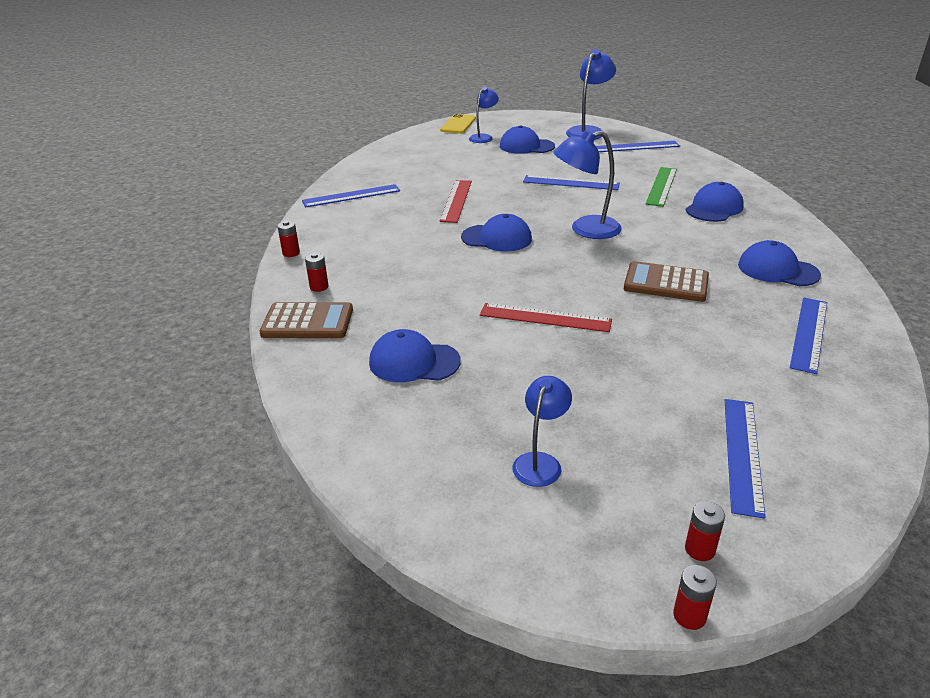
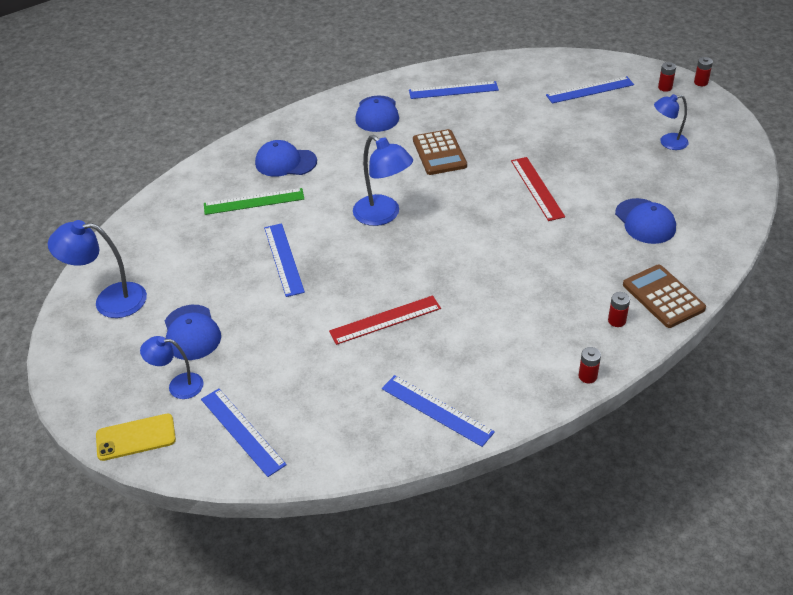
camera: 120 degrees left, 10 degrees up
(497, 238) = (442, 258): blue cap -> none
(636, 147) = (148, 247): blue ruler -> blue ruler (242, 431)

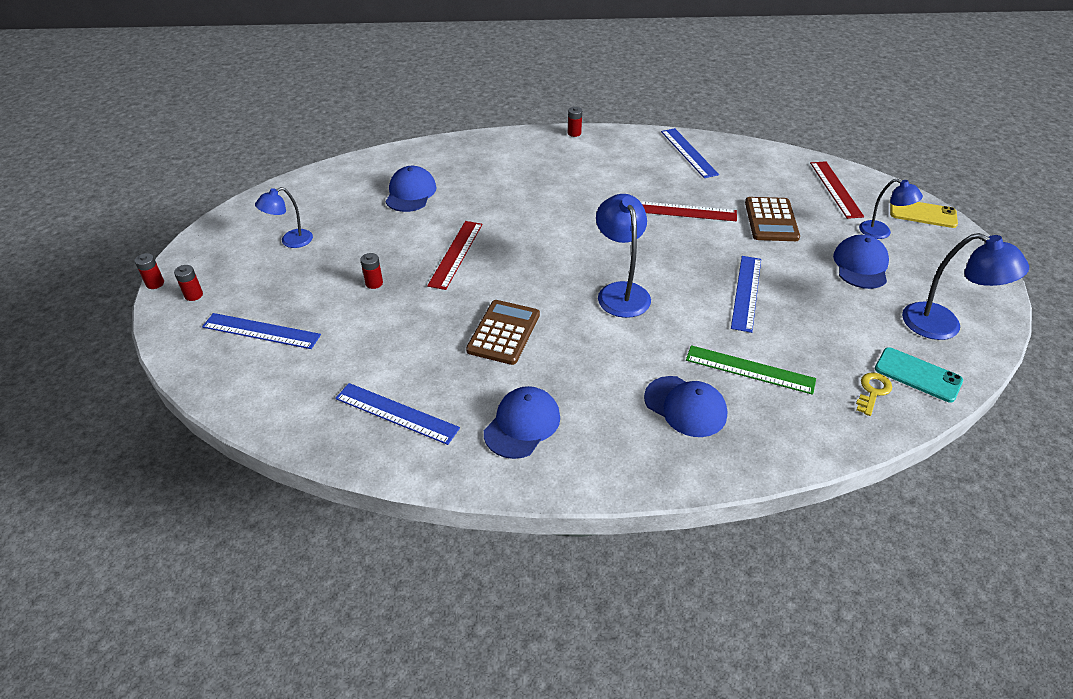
camera: 150 degrees left, 0 degrees up
(129, 249) = (917, 375): none -> turquoise phone
(161, 223) = (872, 391): none -> yellow key
(242, 431) = (835, 189): blue ruler -> red ruler
(617, 320) = (519, 149): red battery -> red battery (374, 283)
(663, 297) = (470, 149): brown calculator -> brown calculator (771, 220)
(668, 142) = (290, 241): blue lamp -> blue lamp turned 120 degrees clockwise

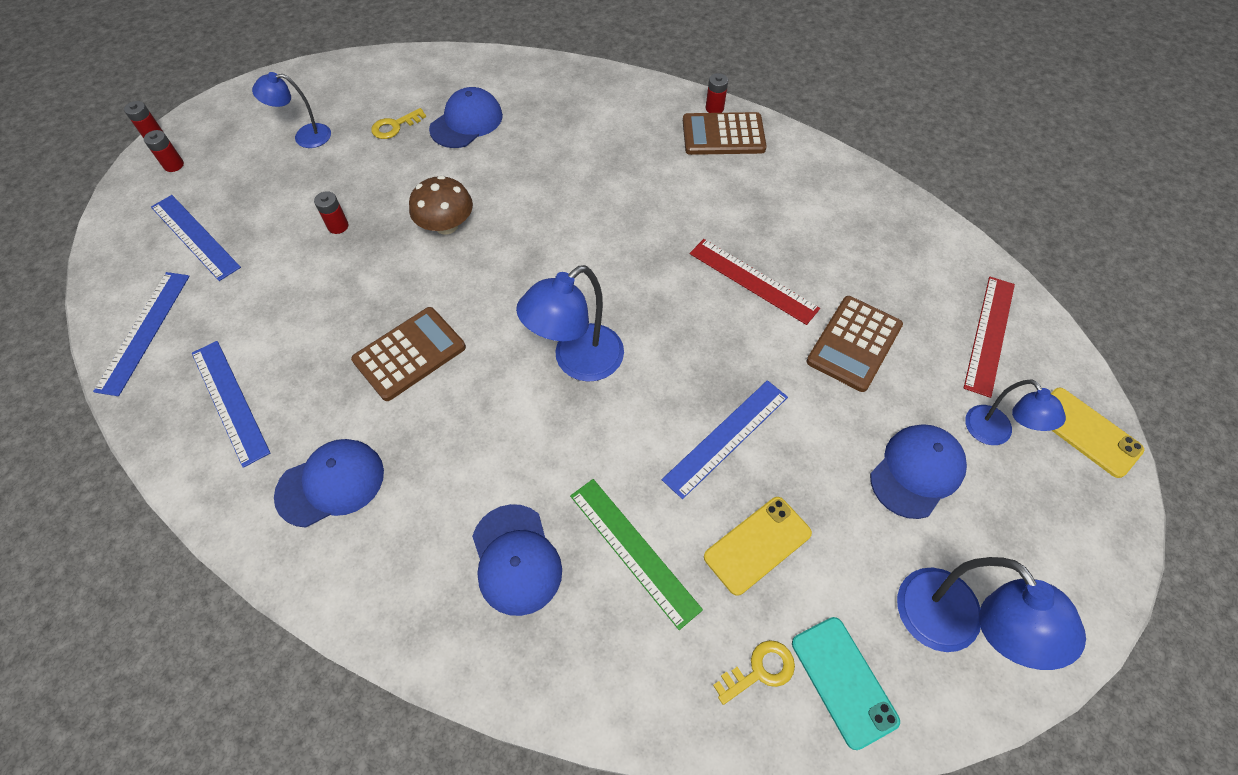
camera: 30 degrees right, 15 degrees up
(358, 212) = (395, 126): none -> yellow key
(456, 254) = (446, 225): red ruler -> brown mushroom
(593, 145) = (723, 135): none -> brown calculator
(620, 292) = (577, 362): blue lamp -> blue lamp turned 150 degrees counterclockwise
(688, 152) = (834, 193): blue ruler -> blue ruler (144, 331)
(814, 335) = (757, 545): none -> yellow phone

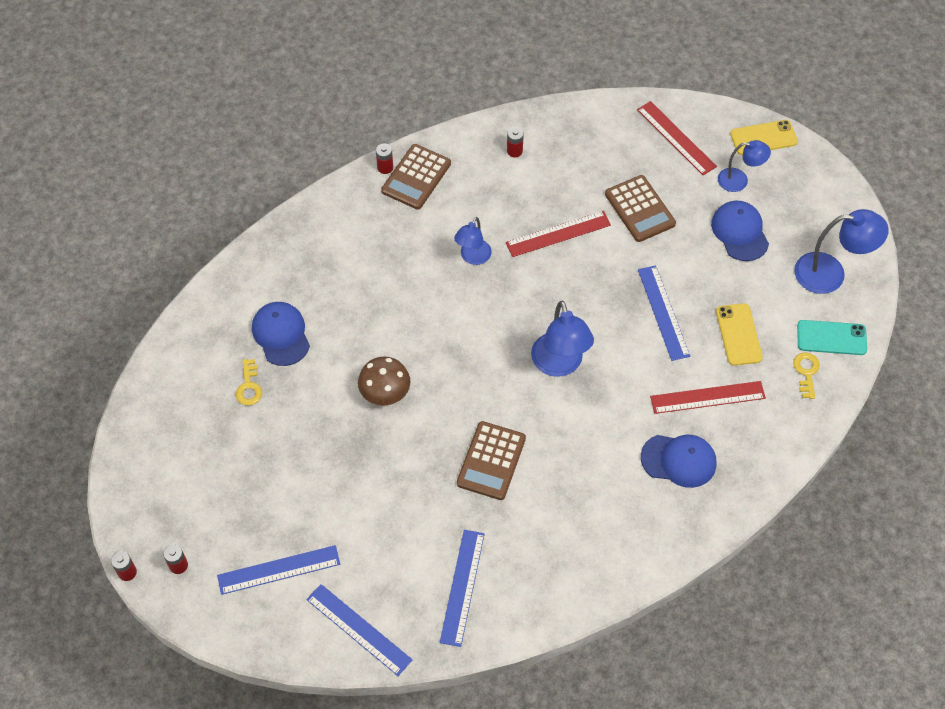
camera: 60 degrees left, 0 degrees up
(229, 401) = (462, 587): blue ruler -> blue ruler turned 75 degrees counterclockwise
(305, 136) = (213, 456): blue lamp -> blue lamp (473, 257)
(331, 483) = (567, 544): blue cap -> none
(338, 226) = (336, 465): red battery -> red battery (514, 151)
(410, 354) = (491, 461): brown calculator -> brown calculator turned 150 degrees counterclockwise
(633, 551) = (707, 397): green ruler -> red ruler

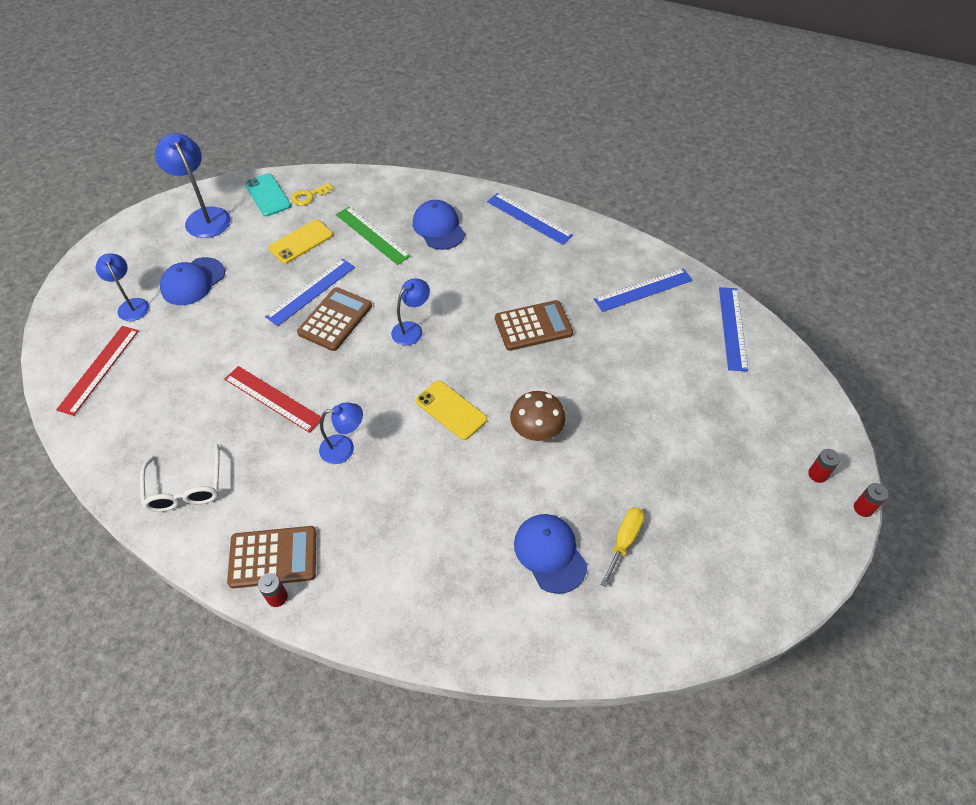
camera: 125 degrees left, 5 degrees down
(249, 386) = (624, 541): yellow key -> yellow screwdriver
(279, 570) = (747, 403): blue ruler -> blue ruler (529, 218)
(281, 334) = (550, 553): blue cap -> blue cap turned 120 degrees clockwise
(514, 151) = (185, 488): red battery -> white glasses
(559, 365) = (412, 329): blue lamp -> blue lamp, size x0.63
(639, 209) = (206, 355): brown calculator -> brown calculator (335, 319)
(707, 397) = (372, 235): red ruler -> green ruler
(763, 138) = (68, 310): yellow phone -> yellow phone (451, 410)

